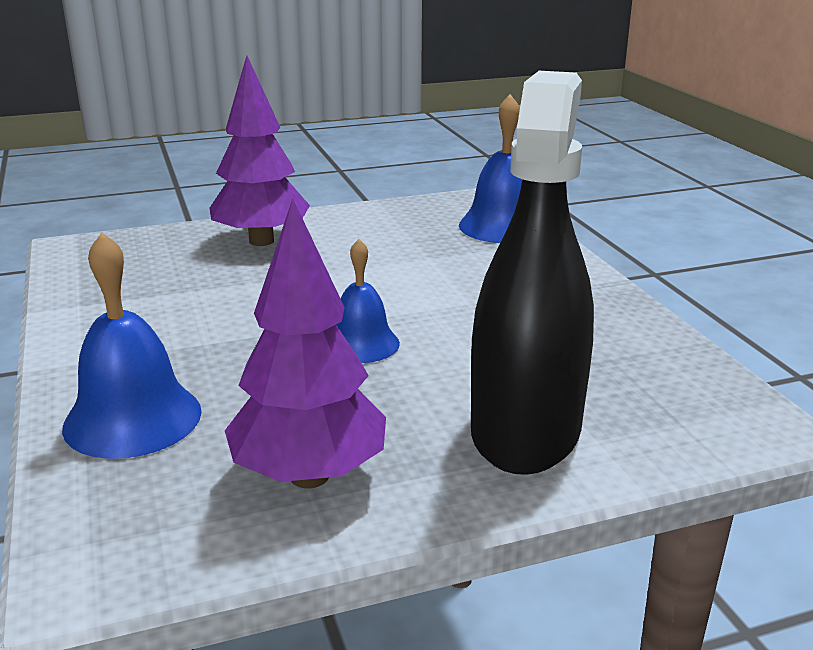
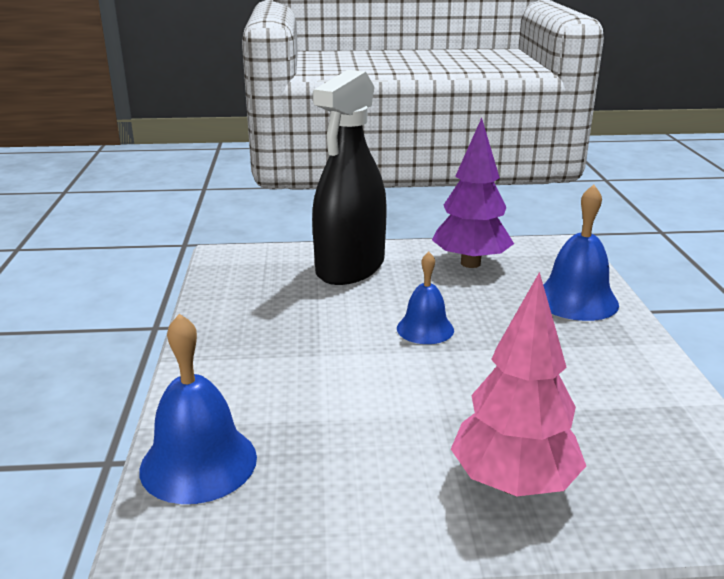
camera: 165 degrees left, 0 degrees up
(261, 241) = (513, 483): purple tree -> pink tree

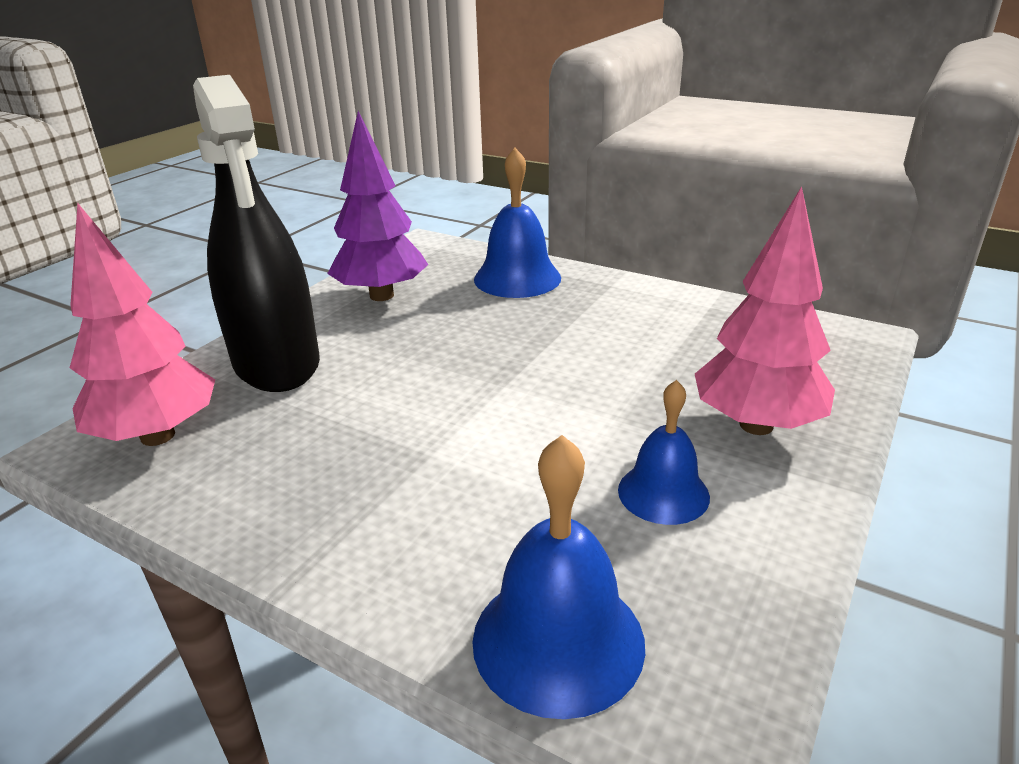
camera: 55 degrees left, 5 degrees up
(250, 270) = (158, 435): none -> pink tree
(425, 329) = (466, 368): blue bell -> blue bell (663, 493)

